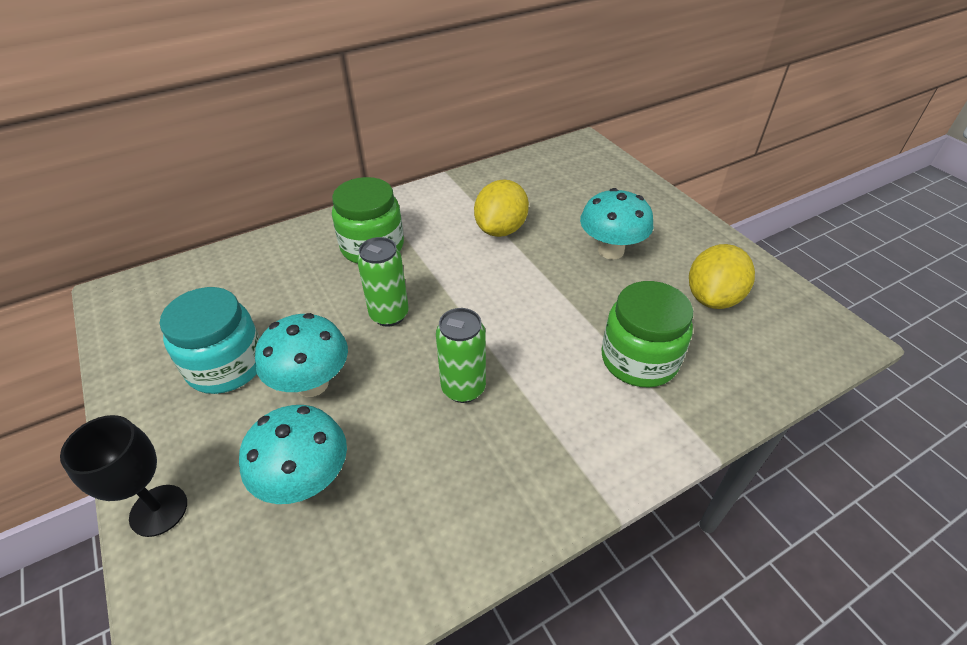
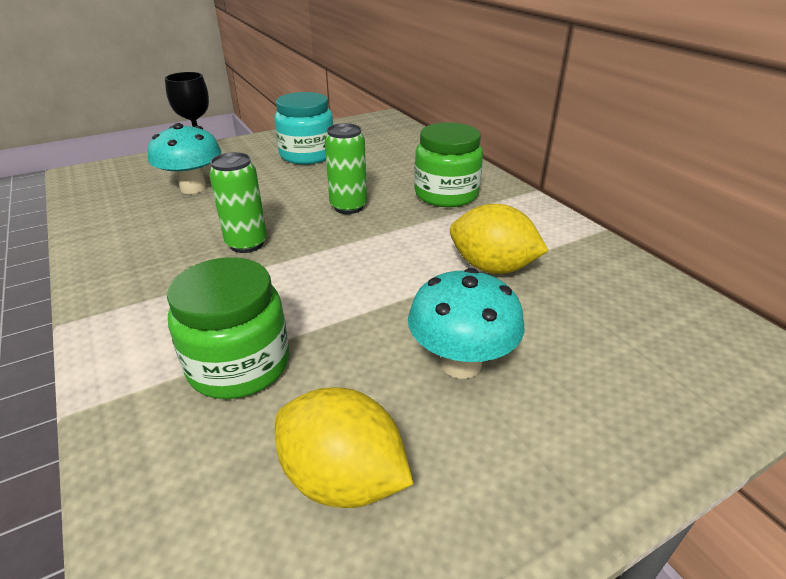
camera: 90 degrees right, 10 degrees down
(312, 384) = (279, 183): turquoise mushroom -> none

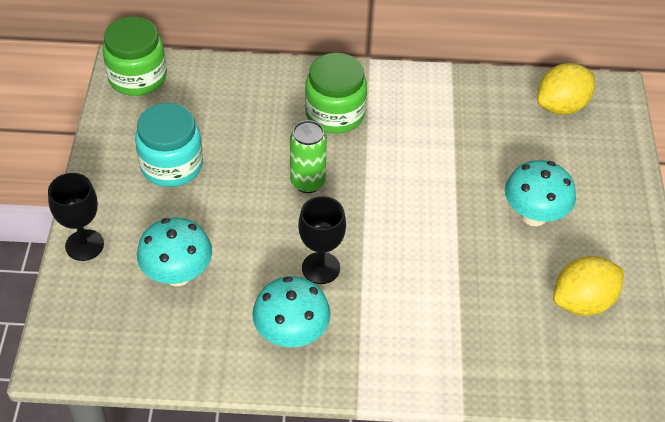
camera: 60 degrees left, 15 degrees up
(149, 255) = (291, 334): none -> turquoise mushroom
(239, 365) = (470, 317): green jar -> green jar (137, 77)
(247, 244) = (321, 268): green can -> black goblet
(492, 267) = (454, 148): yellow lemon -> yellow lemon (561, 106)

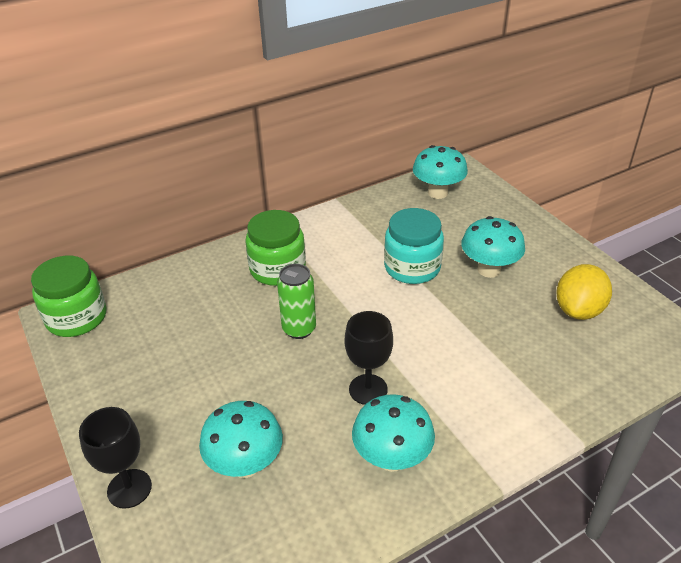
camera: 30 degrees left, 10 degrees down
(171, 165) = (165, 374): turquoise jar -> turquoise jar (412, 267)
(561, 106) = (438, 193): yellow lemon -> turquoise mushroom

